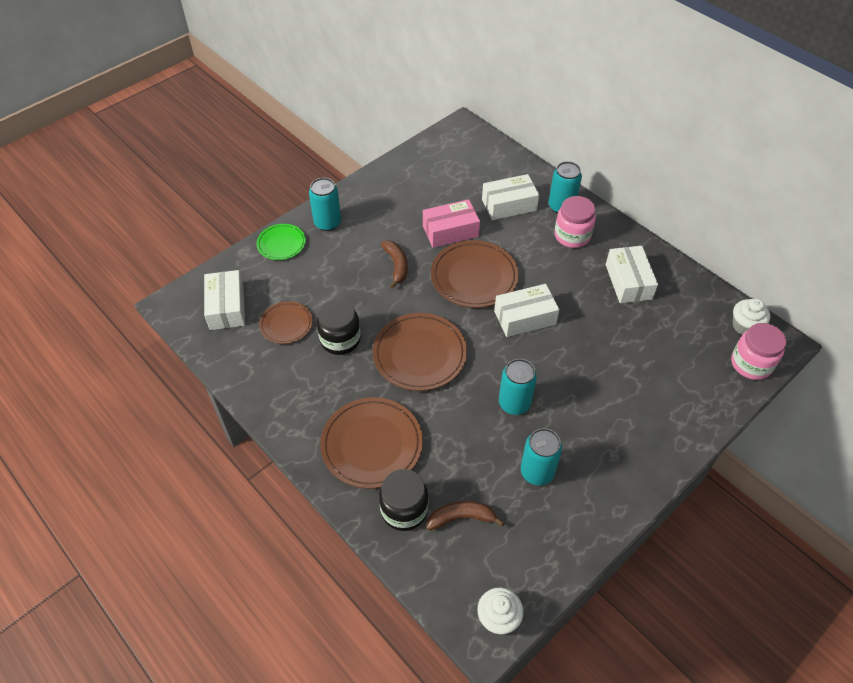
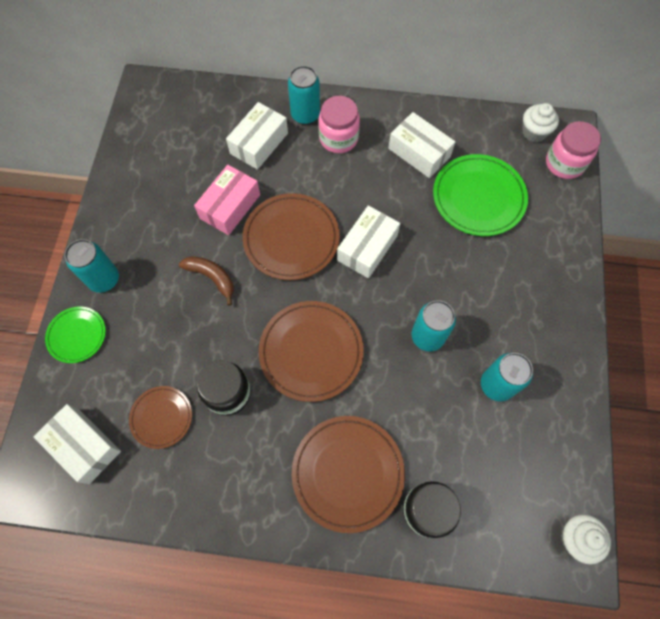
camera: 40 degrees left, 15 degrees up
(461, 518) = (477, 476): brown banana -> none
(648, 341) = (478, 197): none -> green plate

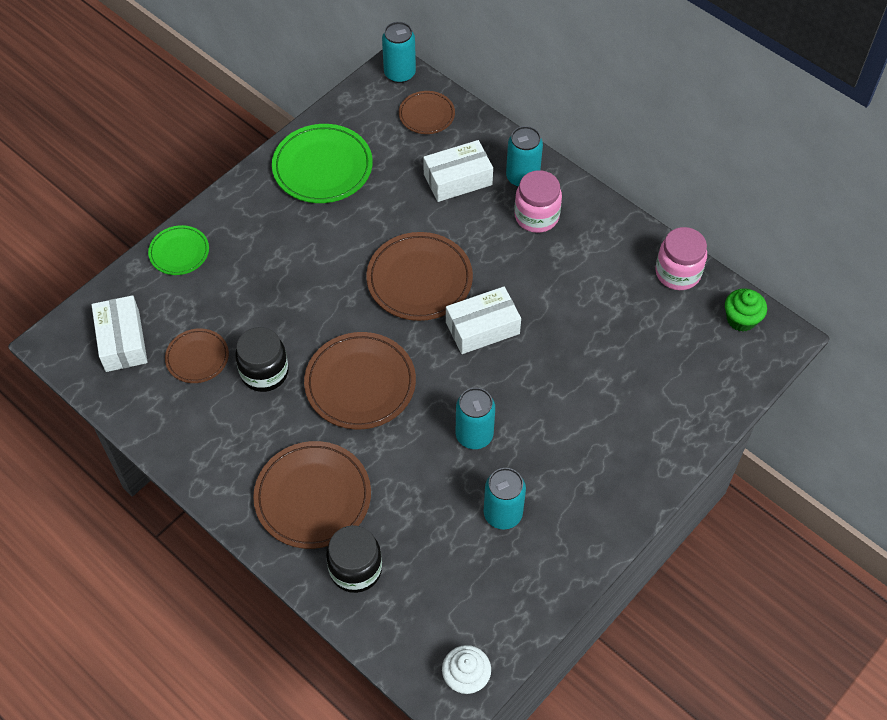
camera: 35 degrees right, 10 degrees down
(104, 279) = (234, 220): turquoise can -> turquoise can (399, 73)
(196, 106) = (426, 115): none -> brown plate
(212, 278) = (324, 272): brown banana -> none
(230, 206) = (387, 220): pink box -> none
(419, 152) = (605, 272): white box -> none
(478, 197) = (628, 346): green plate -> green plate (322, 167)
(534, 132) = (741, 319): white cupcake -> green cupcake
(564, 163) = (746, 366): pink jar -> pink jar (677, 273)

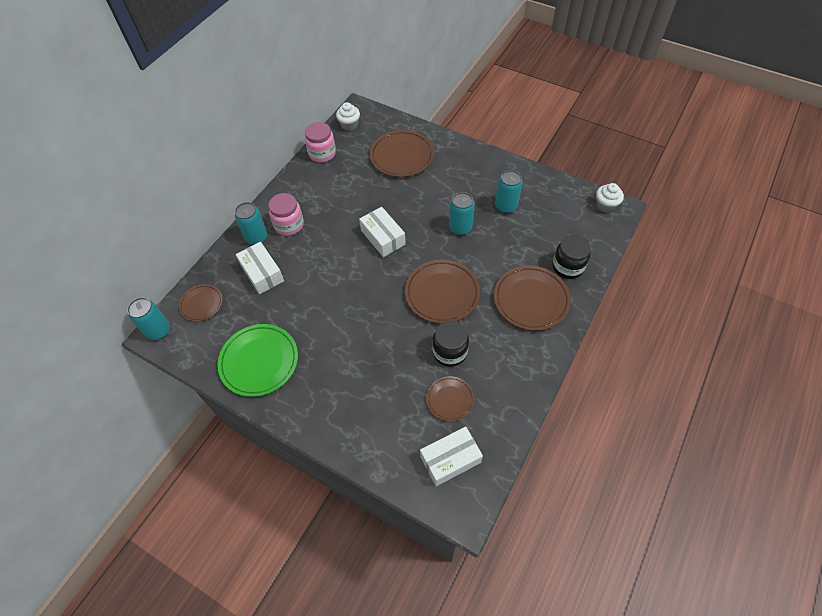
camera: 100 degrees left, 0 degrees up
(179, 252) = (358, 443): green plate -> none
(419, 280) = (352, 278): brown plate -> brown plate (402, 156)
(741, 319) = (349, 125): green cupcake -> white cupcake

